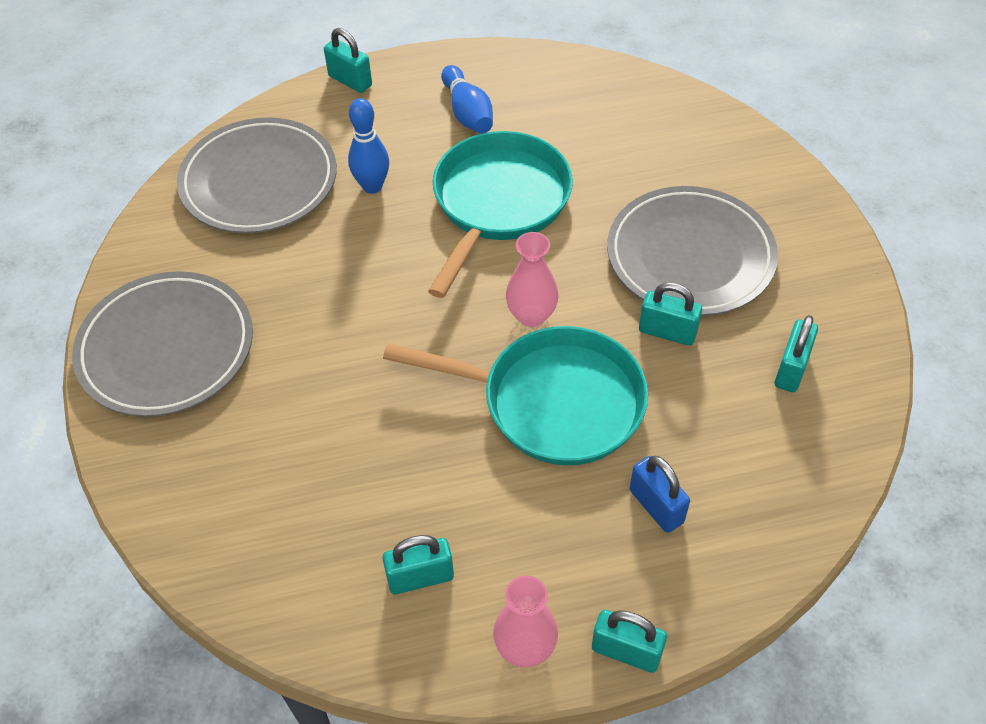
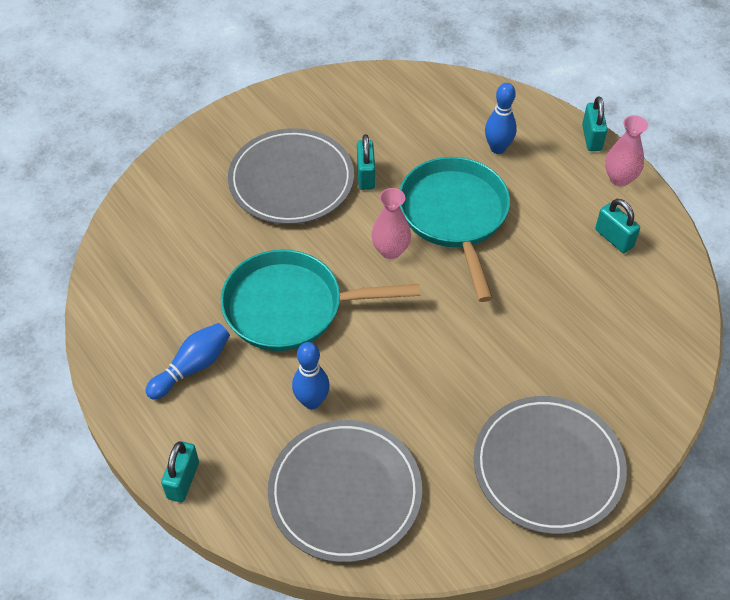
camera: 115 degrees left, 0 degrees up
(656, 506) = (497, 148): blue padlock -> blue bowling pin
(791, 369) = (363, 112): turquoise padlock -> none

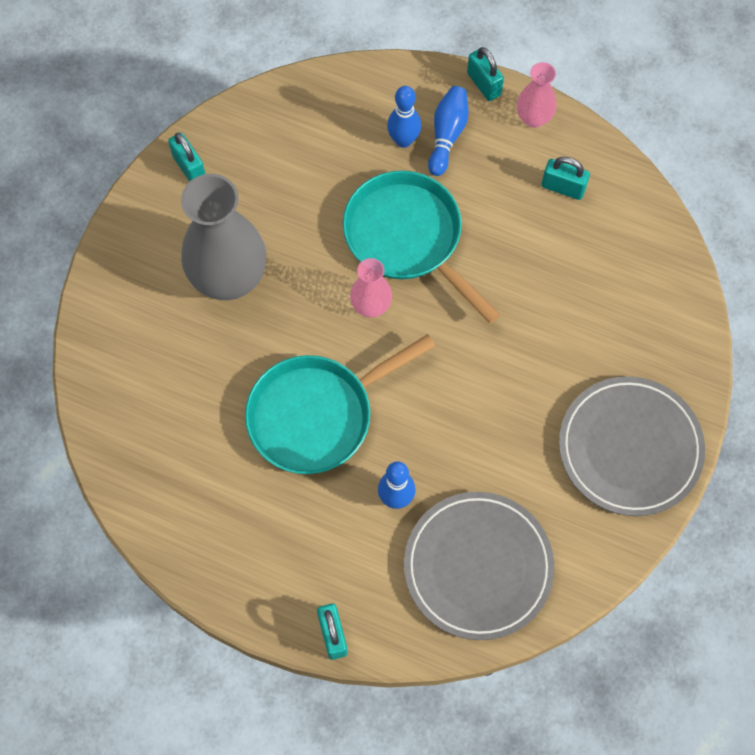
camera: 30 degrees left, 15 degrees up
(192, 367) = (267, 524): blue bowling pin -> blue bowling pin (447, 135)
(291, 181) = (229, 278): grey plate -> grey vase
(366, 176) = (297, 236): turquoise padlock -> turquoise padlock (189, 167)

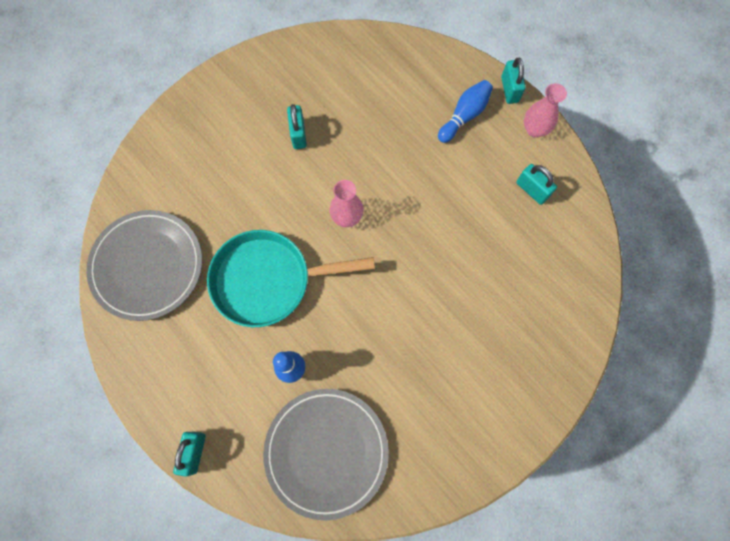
camera: 25 degrees right, 5 degrees up
(189, 167) = (271, 64): turquoise padlock -> turquoise padlock (298, 134)
(229, 278) = (257, 154): grey vase -> none
(403, 140) = (430, 106): blue bowling pin -> none
(408, 238) = (398, 179): turquoise pan -> none
(630, 448) = (487, 413): grey plate -> grey plate (147, 266)

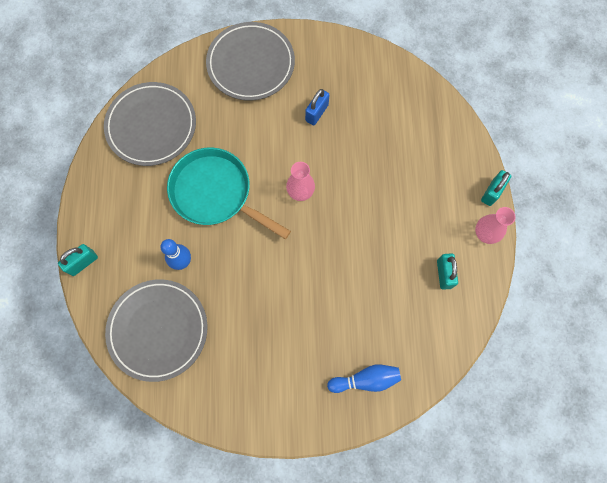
camera: 40 degrees right, 0 degrees up
(195, 135) = (251, 64): none -> grey plate
(298, 134) = (317, 113): turquoise padlock -> blue padlock
(464, 116) = (442, 186): blue bowling pin -> blue bowling pin (365, 380)

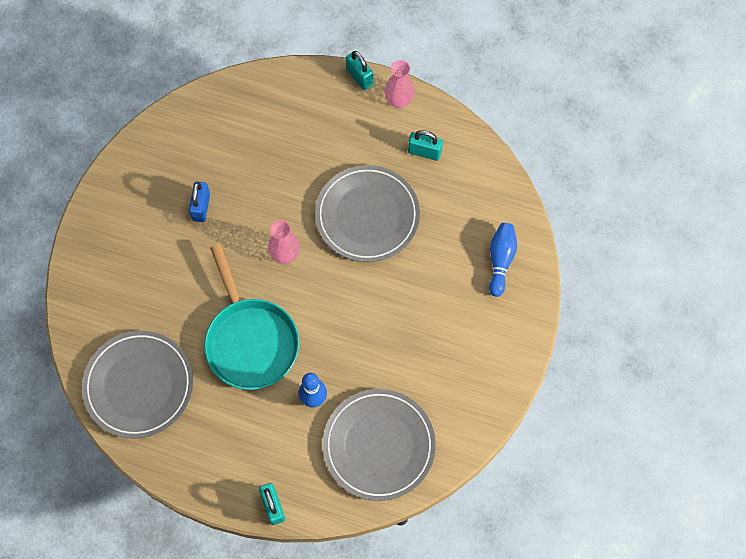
camera: 70 degrees left, 5 degrees down
(216, 193) = (250, 340): turquoise pan -> turquoise pan turned 75 degrees counterclockwise
(251, 64) = (110, 254): grey plate -> grey plate (367, 216)
(317, 113) = (201, 207): blue padlock -> blue padlock turned 45 degrees clockwise

